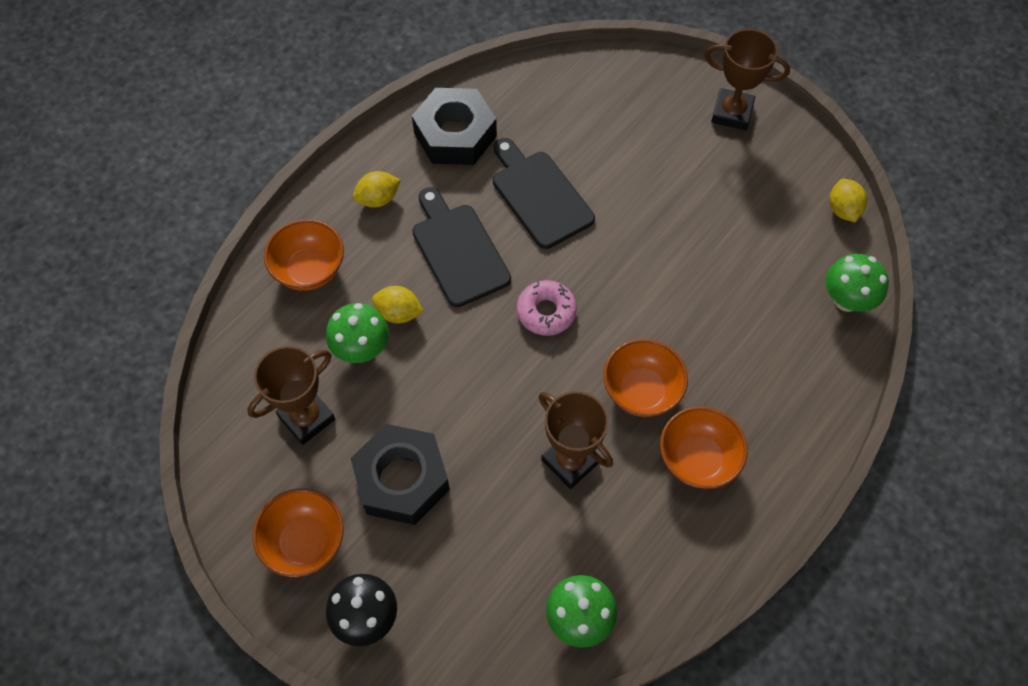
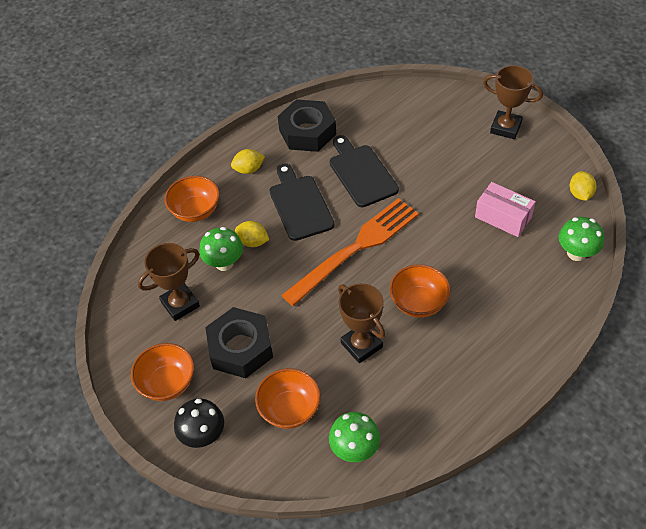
camera: 10 degrees right, 10 degrees down
(546, 312) = (356, 247): pink donut -> orange fork
(697, 459) = (454, 350): orange bowl -> orange bowl (289, 409)
(742, 252) = (503, 217): none -> pink box

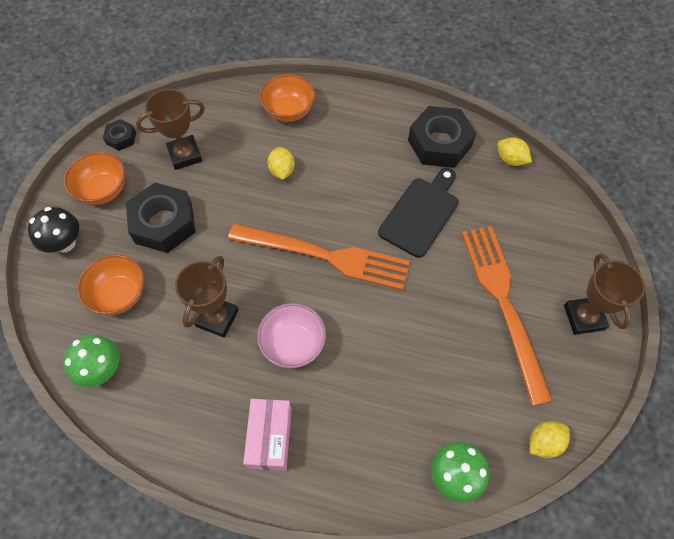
camera: 55 degrees right, 10 degrees up
(119, 347) = (121, 138): none -> black nut
(180, 304) = (185, 155): brown trophy -> brown trophy turned 45 degrees counterclockwise
(224, 263) = (246, 162): green mushroom -> none
(249, 169) = (361, 123): yellow lemon -> yellow lemon (510, 160)
(299, 205) = (347, 183): black cutting board -> none
(418, 303) = (293, 344): orange bowl -> pink bowl
(465, 163) = (502, 301): none -> orange fork
(503, 217) = (453, 373): pink box -> pink box (270, 438)

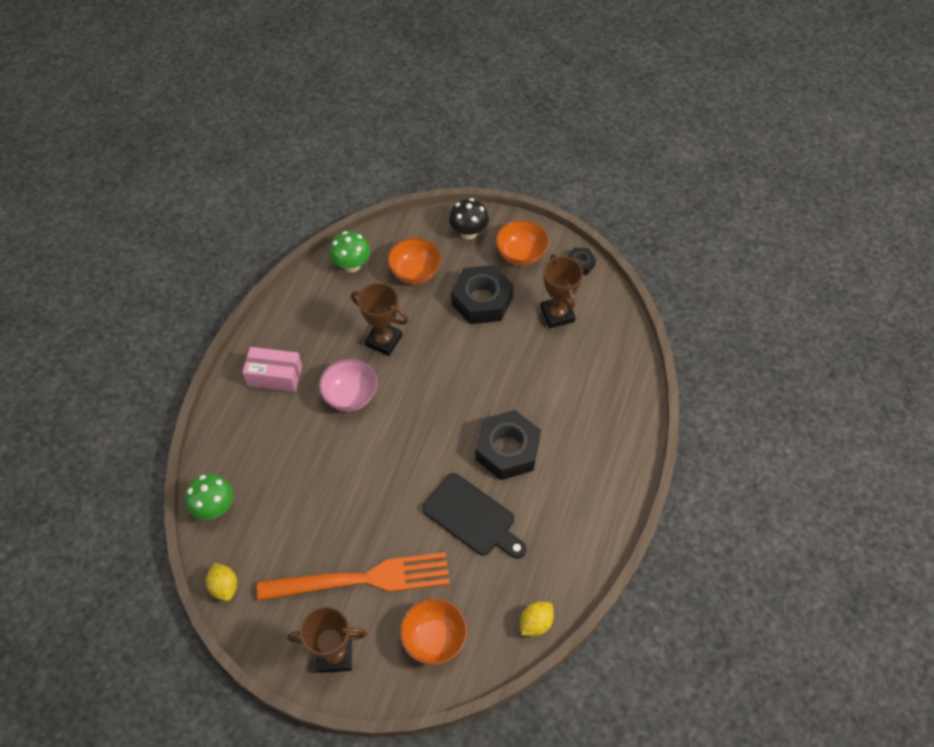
camera: 95 degrees right, 5 degrees down
(282, 171) = (534, 395): yellow lemon -> none
(289, 111) = (611, 404): orange bowl -> orange bowl (434, 639)
(327, 256) = (433, 428): orange fork -> none
(439, 143) = (562, 549): black nut -> black nut (507, 449)

